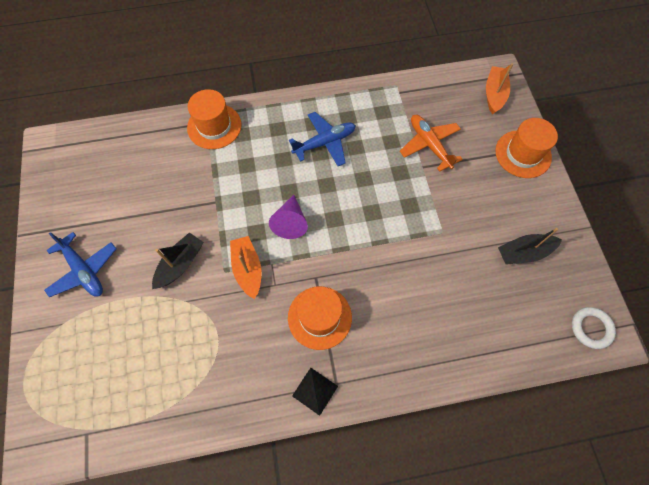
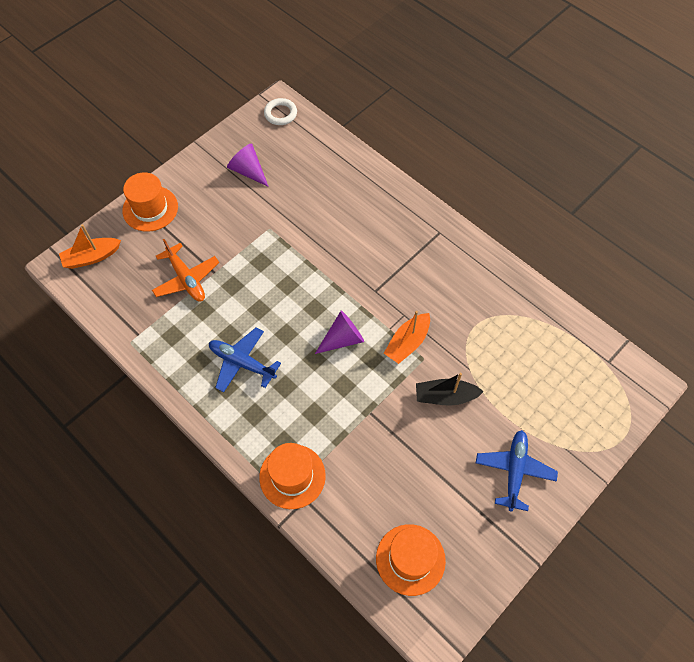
camera: 125 degrees left, 5 degrees down
(315, 391) = (455, 241): black pyramid -> none
(319, 317) = (403, 269): orange hat -> orange hat (410, 559)
(429, 145) = (186, 279): orange plane -> orange plane turned 60 degrees counterclockwise
(524, 252) = (248, 171): black boat -> purple cone

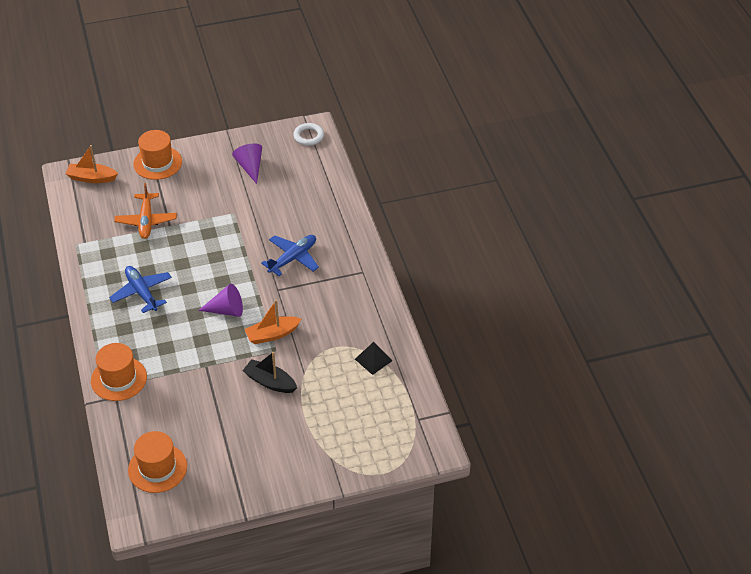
camera: 30 degrees right, 15 degrees down
(514, 471) = (279, 453): blue plane -> blue plane (293, 258)
(520, 320) = (373, 360): none -> black pyramid

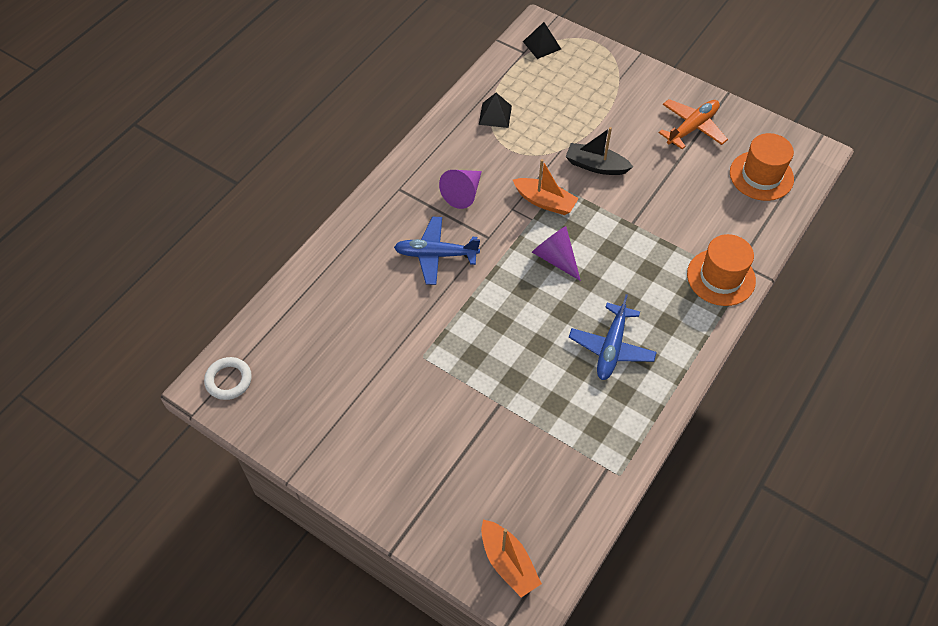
camera: 130 degrees left, 10 degrees up
(146, 221) = (515, 433): orange plane -> orange plane (692, 128)
(157, 163) = (414, 508): orange hat -> none
(250, 167) = (334, 399): purple cone -> purple cone (463, 193)
(270, 382) = (596, 166): black boat -> black boat turned 120 degrees clockwise
(414, 435) = (541, 45): none -> black pyramid

